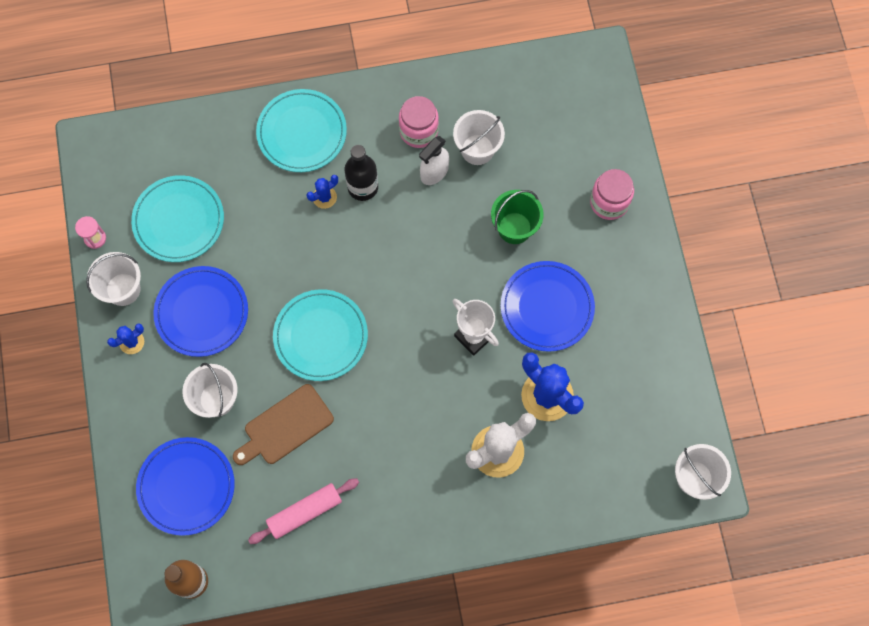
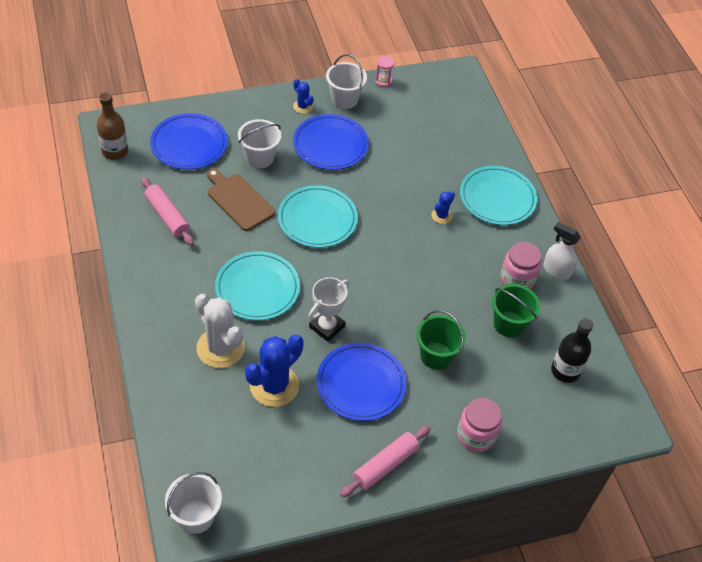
camera: 80 degrees right, 20 degrees down
(178, 220) = (405, 127): turquoise plate -> turquoise plate (257, 288)
(324, 197) = (441, 216): blue cactus -> blue cactus turned 75 degrees clockwise
(363, 187) = (455, 241): black bottle -> black bottle (565, 371)
(434, 172) = (479, 292): white spray bottle -> white spray bottle (556, 270)
(477, 149) = (509, 324): white bucket -> green bucket
(640, 292) = (385, 465): none -> pink rolling pin

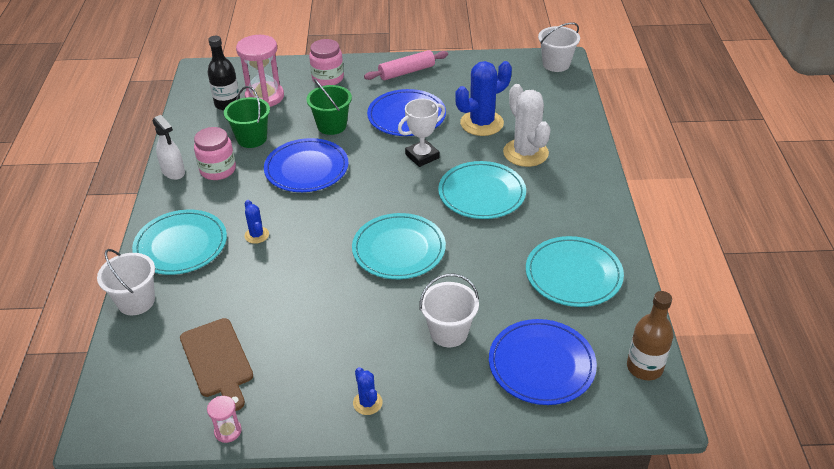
camera: 160 degrees left, 10 degrees down
(167, 216) = (573, 275): pink rolling pin -> turquoise plate
(238, 200) = (486, 281): brown cutting board -> brown cutting board (217, 360)
(330, 145) = (349, 338): blue plate -> blue plate (306, 169)
(344, 99) = (301, 407): white bucket -> white bucket (136, 301)
(441, 216) = (256, 235): blue cactus -> blue cactus turned 75 degrees counterclockwise
(531, 389) = (264, 97): none -> pink hourglass

